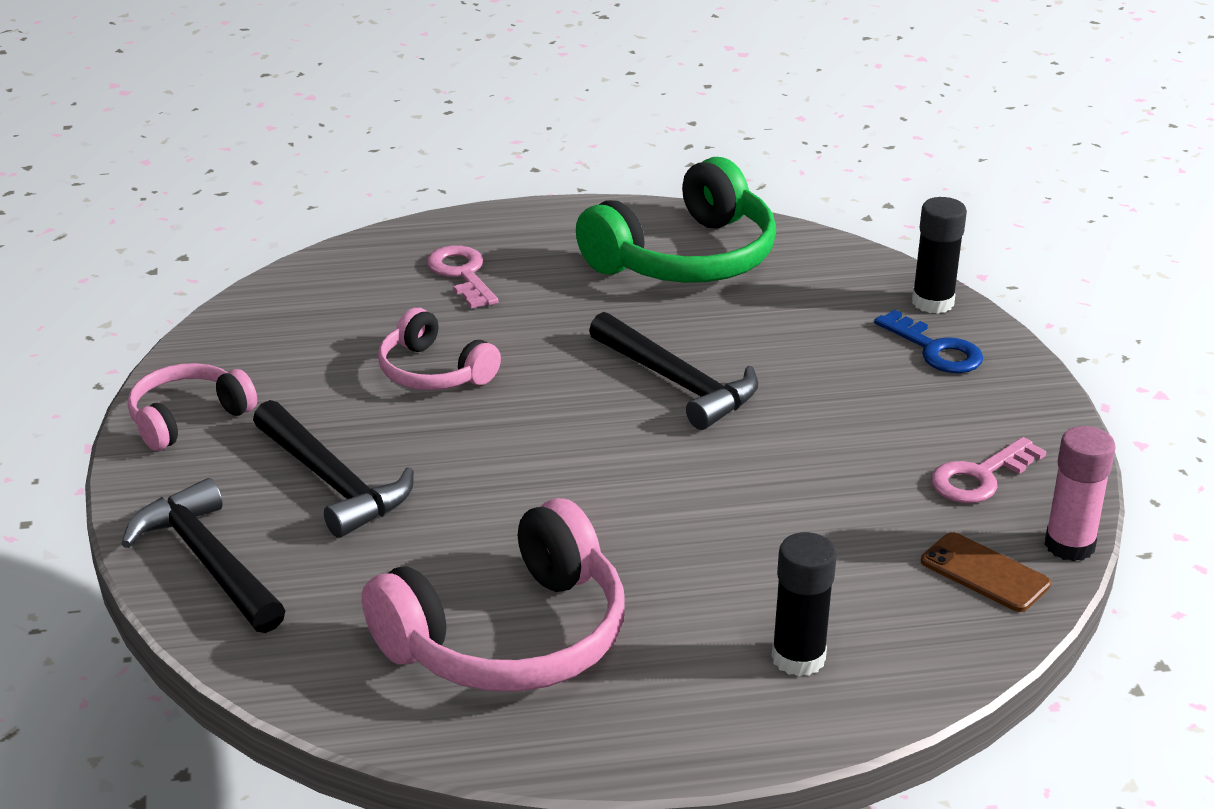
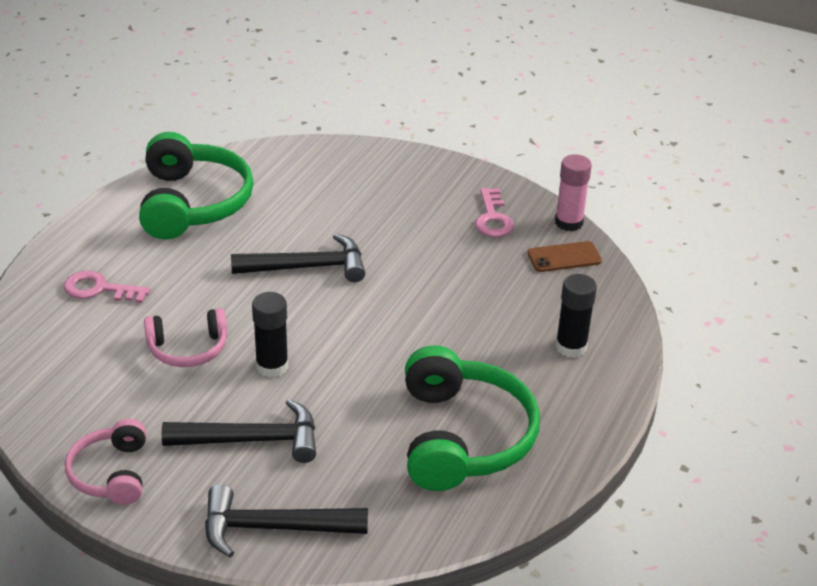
camera: 55 degrees left, 5 degrees up
(508, 637) = (462, 437): pink headphones -> green headphones
(932, 302) = (337, 151): black glue stick -> black glue stick (272, 366)
(936, 350) = (378, 173): blue key -> none

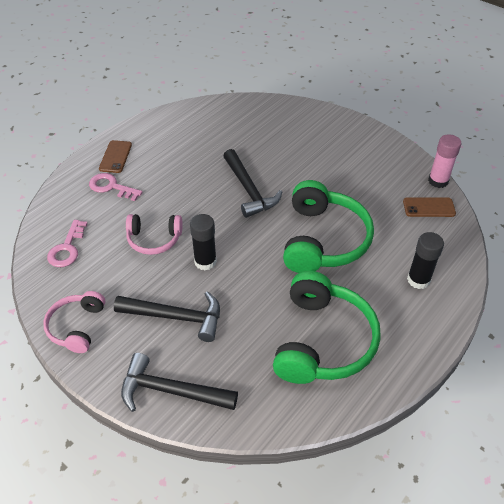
camera: 15 degrees right, 10 degrees up
(92, 248) = (115, 157): none -> brown phone
(192, 203) = (188, 133): green headphones -> green headphones (323, 240)
(307, 267) = (249, 190): black hammer -> black hammer turned 60 degrees clockwise
(493, 218) = (385, 170): pink key -> pink key (67, 248)

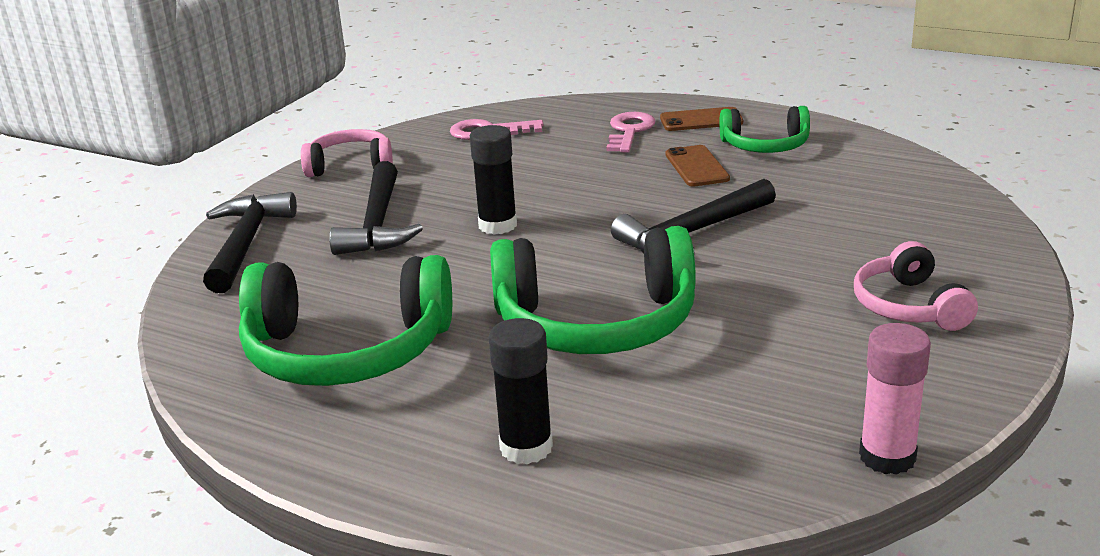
camera: 80 degrees right, 20 degrees down
(154, 239) = (530, 180): pink headphones -> pink headphones (909, 306)
(164, 143) = (765, 145): none -> green headphones
(429, 207) = (773, 448): brown phone -> brown phone (696, 167)

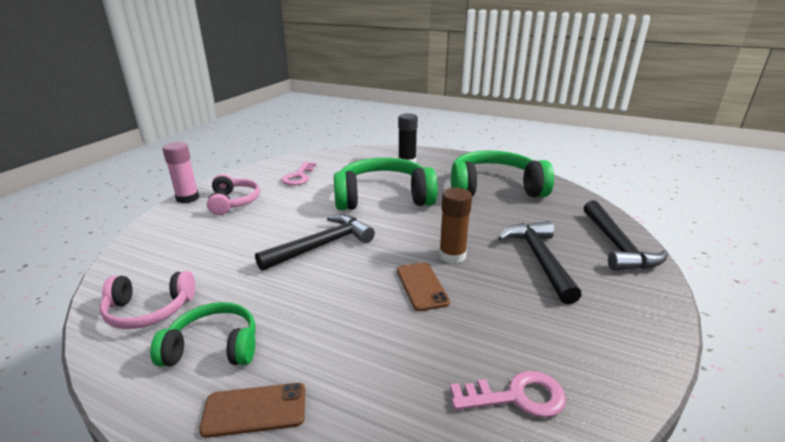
camera: 175 degrees right, 0 degrees up
(350, 166) = (627, 332): pink headphones -> pink headphones (149, 310)
(498, 225) = (452, 255): black glue stick -> brown glue stick
(629, 131) = (347, 387): pink key -> pink key (299, 177)
(696, 167) = (294, 315): brown phone -> brown phone (422, 286)
(887, 457) = (288, 159): pink glue stick -> pink glue stick (187, 198)

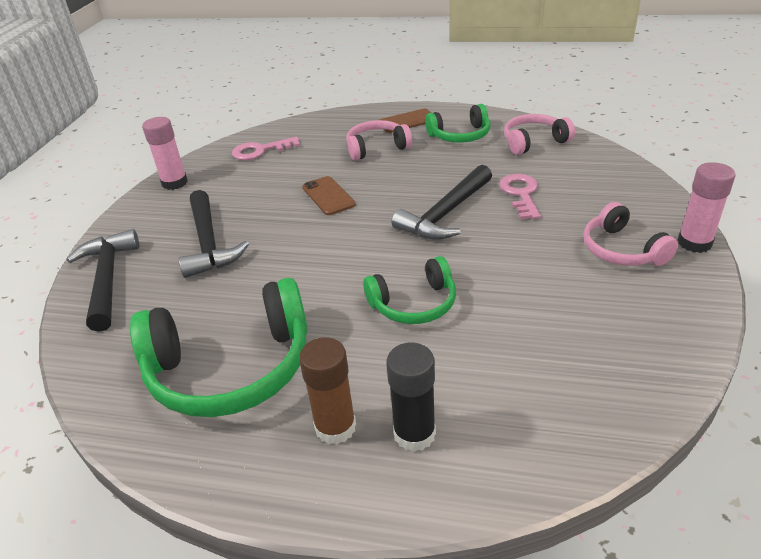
camera: 170 degrees right, 10 degrees up
(299, 177) = (592, 327): pink key -> pink key (520, 194)
(337, 352) = (377, 148): none -> pink headphones
(383, 197) = (414, 304): green headphones -> green headphones, size x0.56
(452, 255) = (302, 230): brown glue stick -> brown glue stick (335, 427)
(630, 353) = (175, 183): none -> pink glue stick

